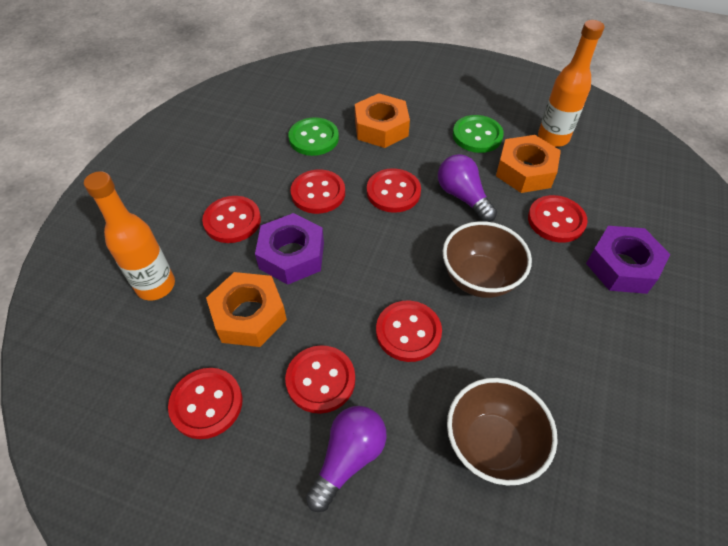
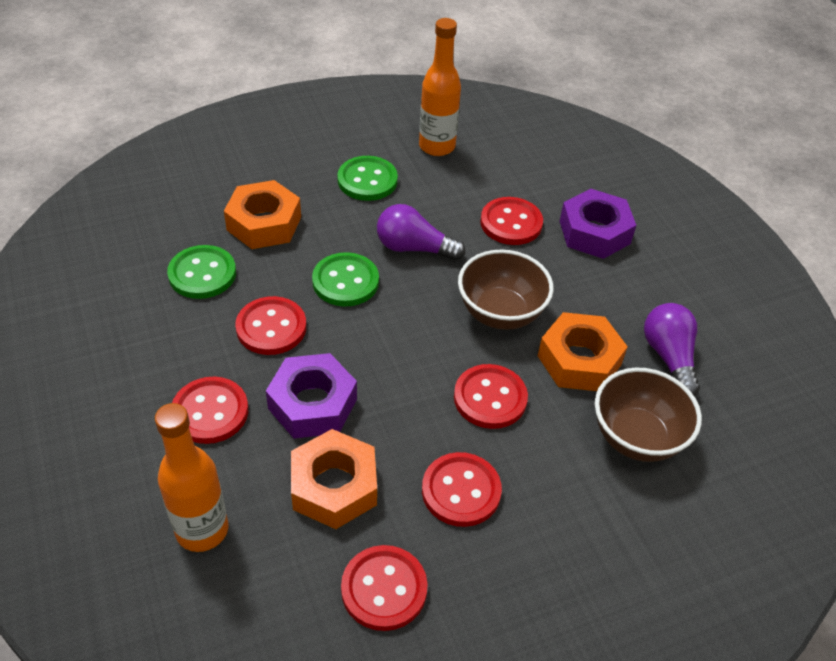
camera: 45 degrees left, 5 degrees down
(348, 458) = (548, 532): purple light bulb -> purple light bulb (669, 357)
(393, 192) = (345, 281): red button -> green button
(525, 171) = (443, 192): orange nut -> orange nut (579, 360)

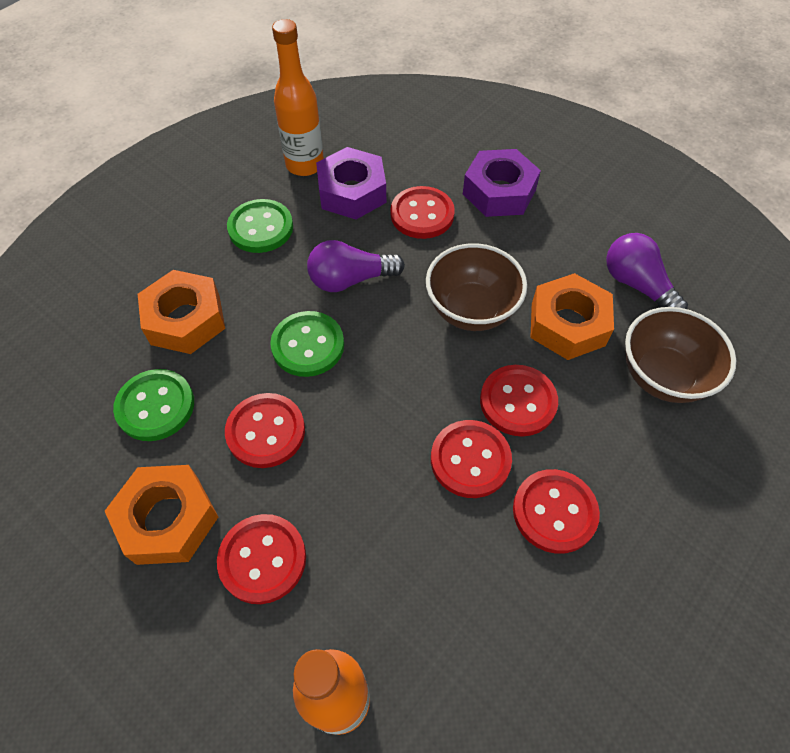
camera: 25 degrees left, 10 degrees up
(312, 404) = (360, 494): purple nut -> purple nut (352, 192)
(334, 486) = (438, 573): orange nut -> orange nut (168, 519)
(384, 589) = (554, 657): red button -> red button (470, 460)

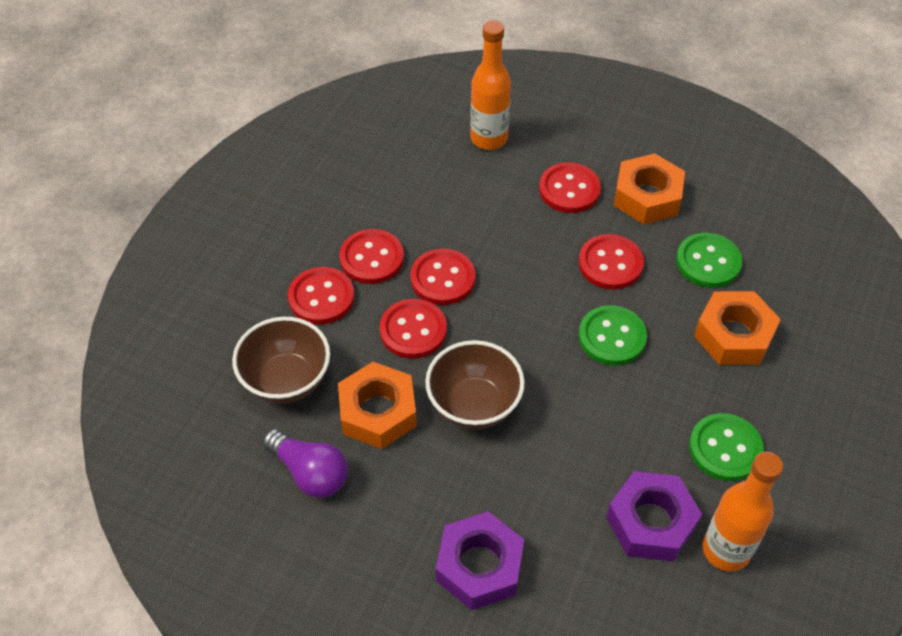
camera: 165 degrees right, 5 degrees down
(350, 279) = (603, 410): purple light bulb -> none
(422, 214) = (559, 509): red button -> red button (321, 297)

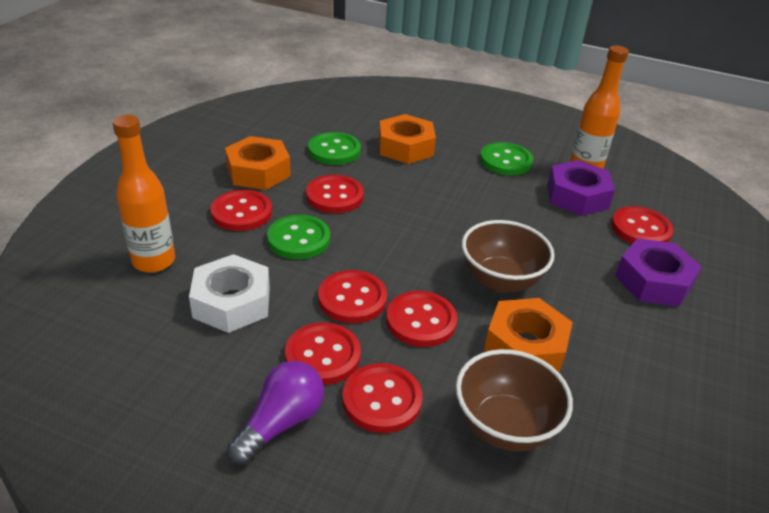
camera: 95 degrees left, 15 degrees down
(310, 473) = (612, 397): purple light bulb -> purple light bulb (281, 423)
(436, 195) = (232, 302): none -> white nut
(584, 584) = (640, 229): none -> red button
(612, 337) = (414, 201): green button -> green button (298, 239)

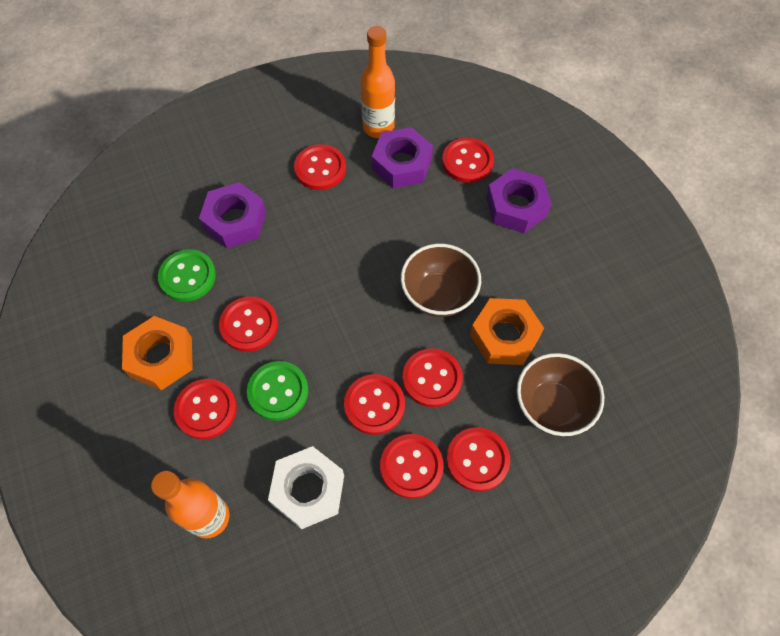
camera: 45 degrees left, 25 degrees up
(281, 423) = (447, 536): purple light bulb -> none
(405, 147) = (235, 221): orange nut -> purple nut
(505, 161) = (320, 169): green button -> red button

